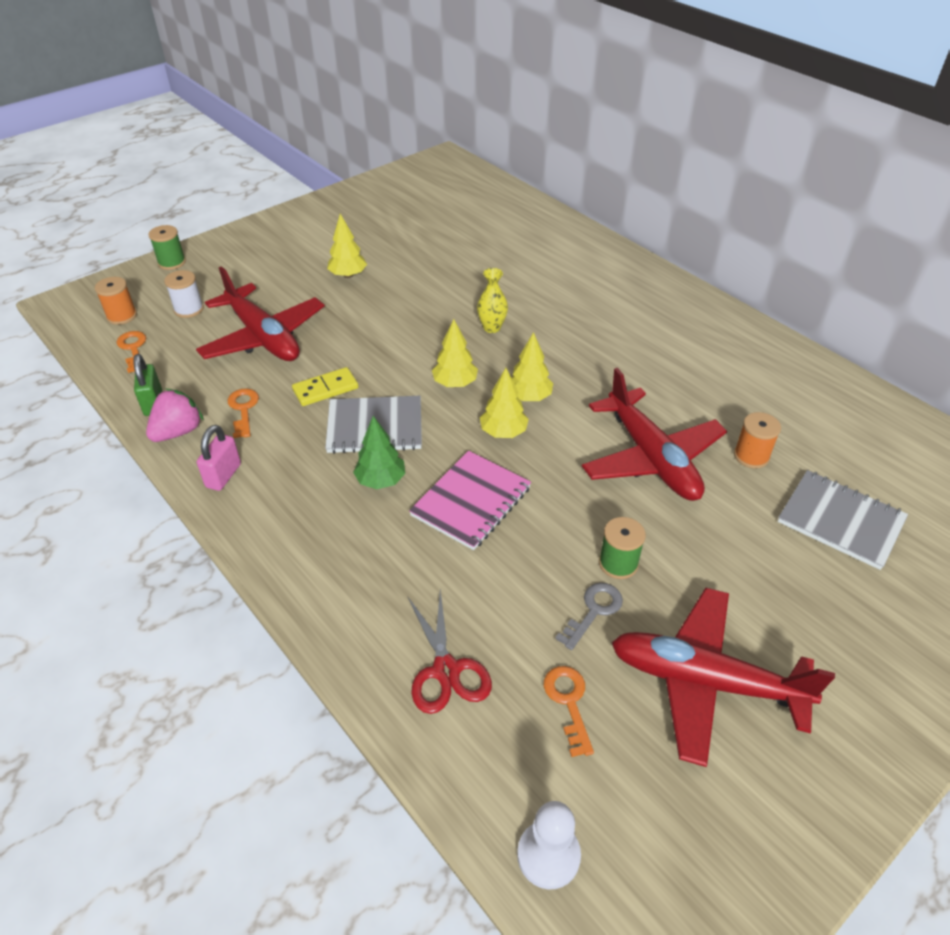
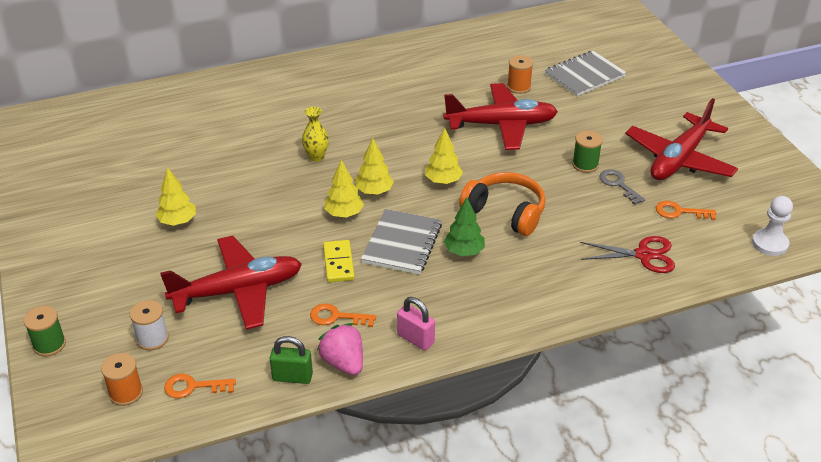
camera: 70 degrees left, 5 degrees down
(471, 501) = (505, 212): pink notebook -> orange headphones
(529, 397) = (411, 160): yellow tree -> yellow tree (344, 214)

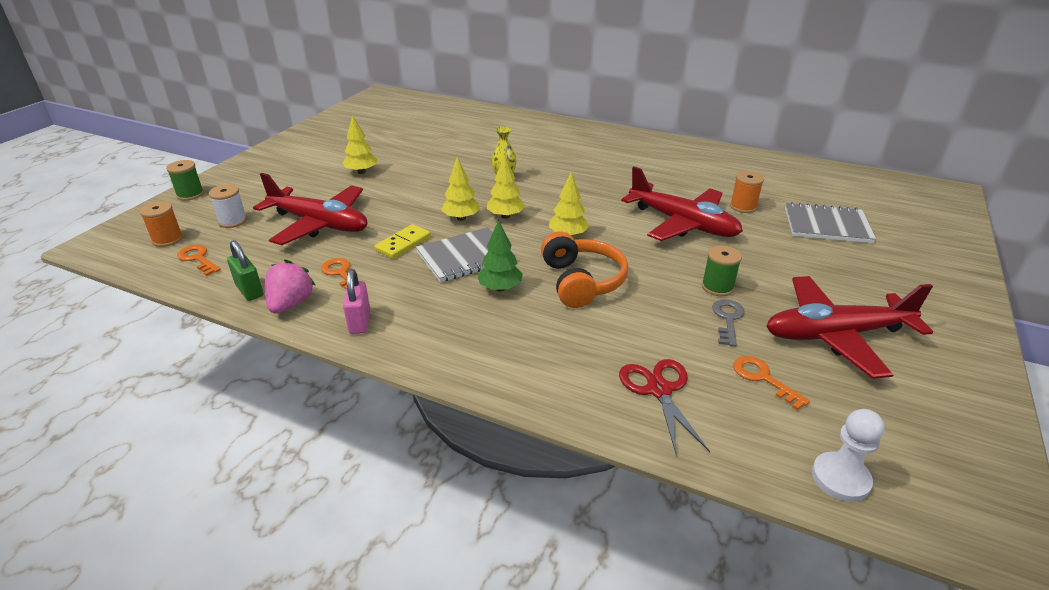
camera: 45 degrees right, 5 degrees down
(643, 255) = (659, 390): red scissors -> red scissors turned 150 degrees counterclockwise

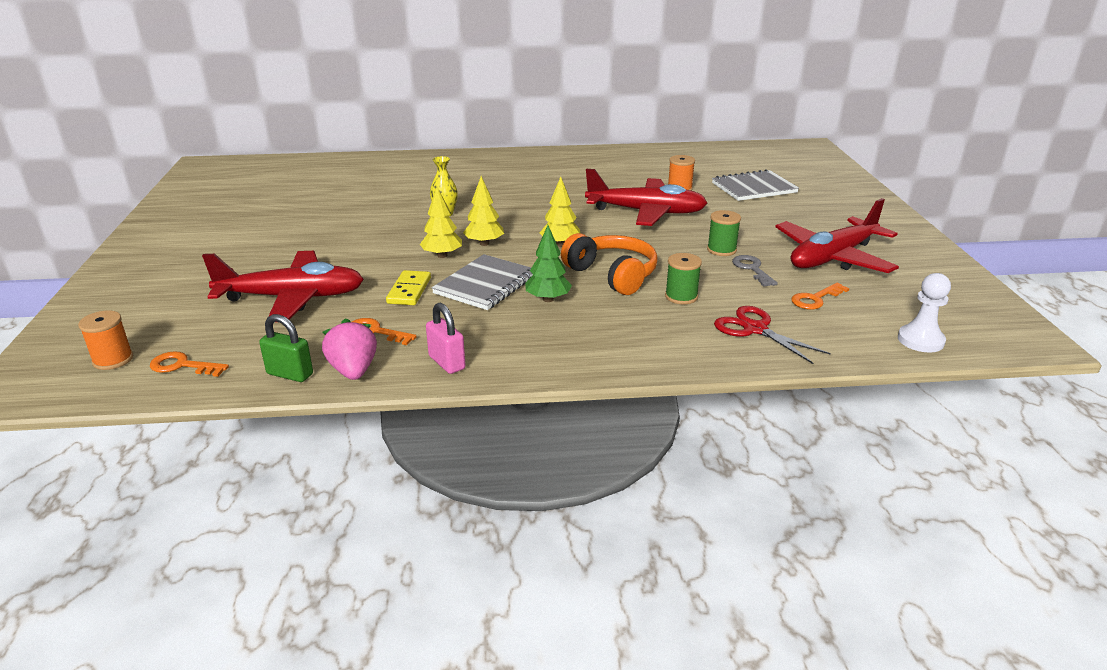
camera: 30 degrees left, 5 degrees down
(190, 194) = (80, 311): green spool -> green spool (681, 296)
(233, 221) = (178, 321): white spool -> none
(361, 172) = (279, 241): yellow tree -> none
(763, 378) = (815, 299): orange key -> orange key turned 60 degrees counterclockwise

